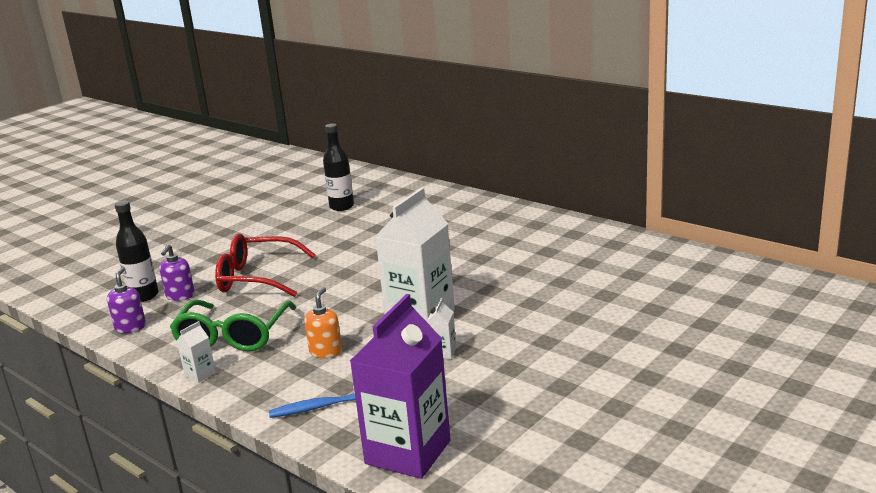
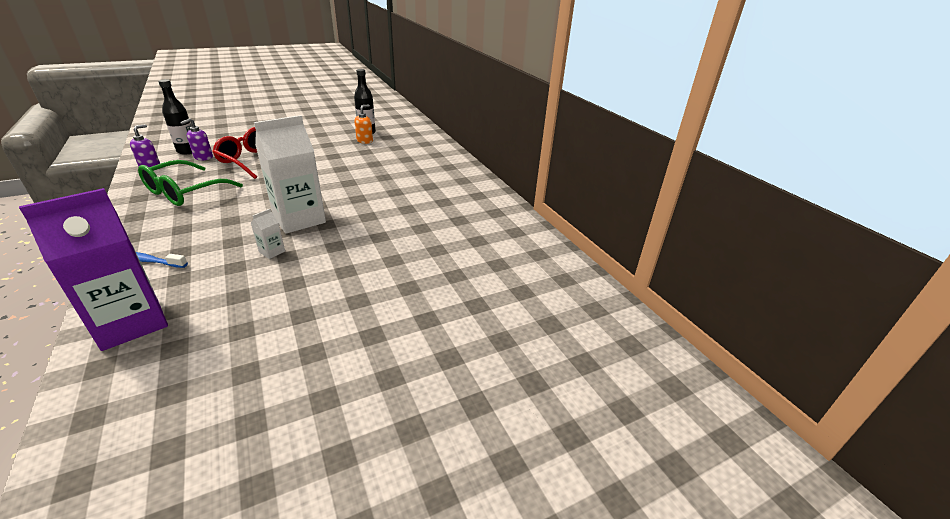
camera: 20 degrees right, 10 degrees up
(200, 374) = (129, 210): white carton -> none
(326, 352) = (211, 222): orange soap dispenser -> orange soap dispenser (365, 141)

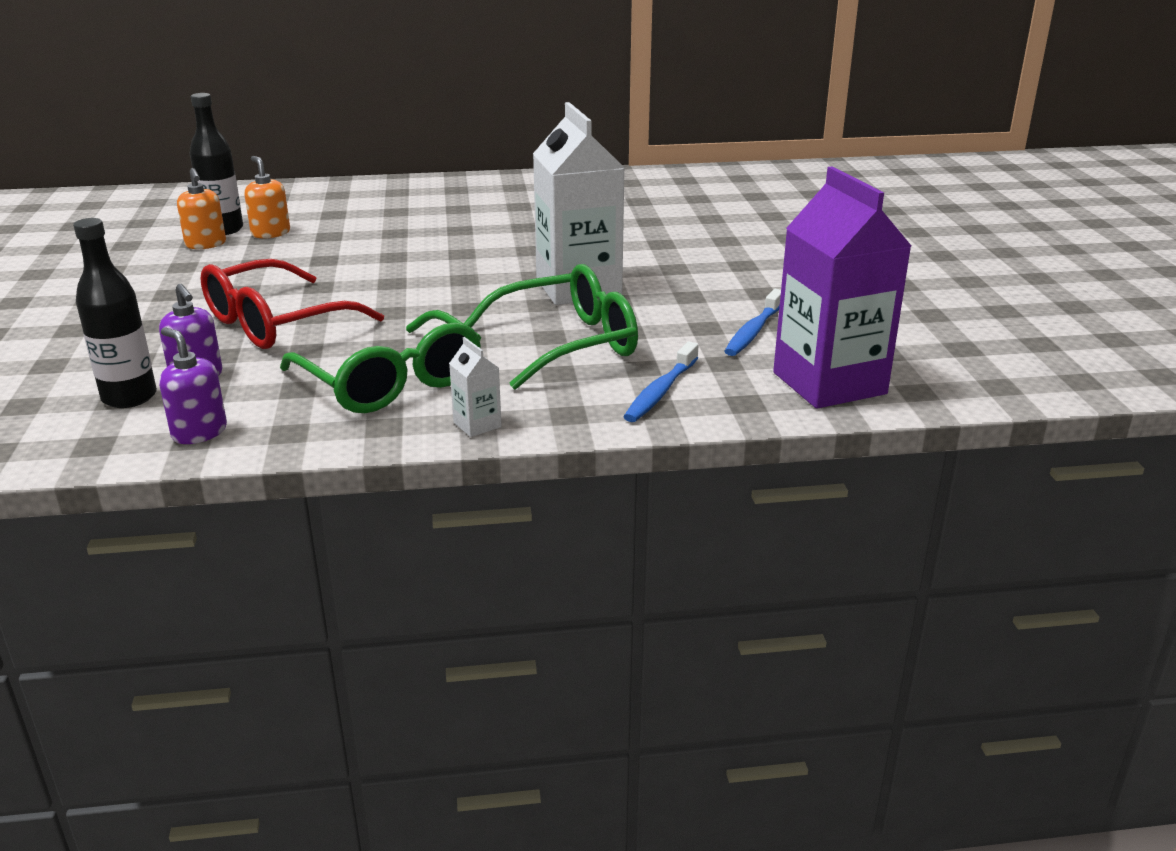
camera: 70 degrees left, 5 degrees down
(219, 226) = (567, 343): none -> green glasses
(225, 285) = (753, 331): none -> blue toothbrush
(272, 252) = (673, 305): white carton -> white carton (477, 425)
(347, 133) = (206, 244): none -> orange soap dispenser

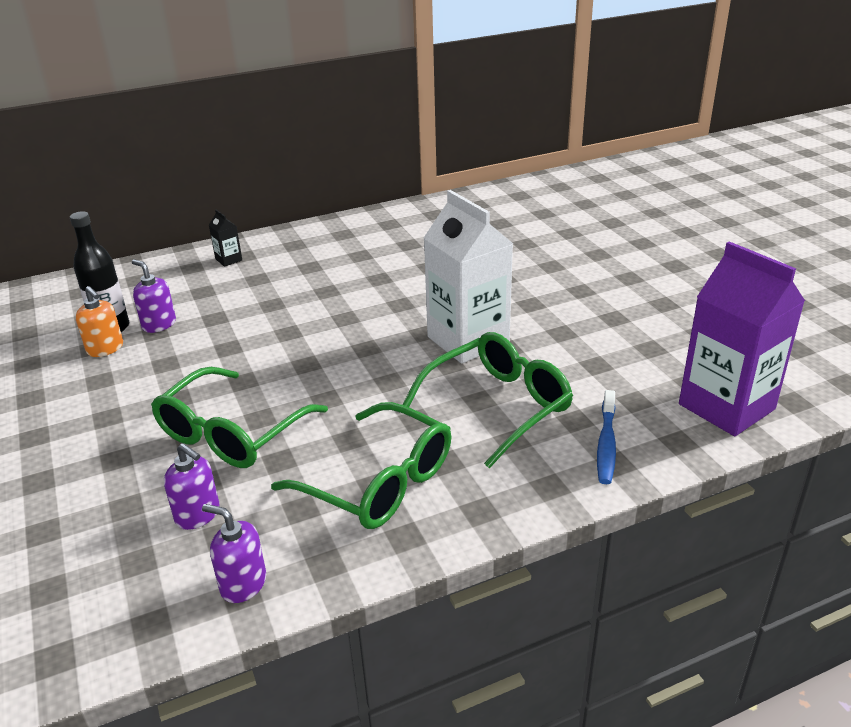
camera: 15 degrees left, 5 degrees up
(129, 397) = (149, 555): black bottle -> none
(270, 233) = (159, 324): orange soap dispenser -> purple soap dispenser
(275, 323) = (231, 433): red glasses -> green glasses
(379, 193) = (229, 260): none -> black carton
(477, 425) = (483, 516): white carton -> none
(753, 331) = (635, 362): blue toothbrush -> none

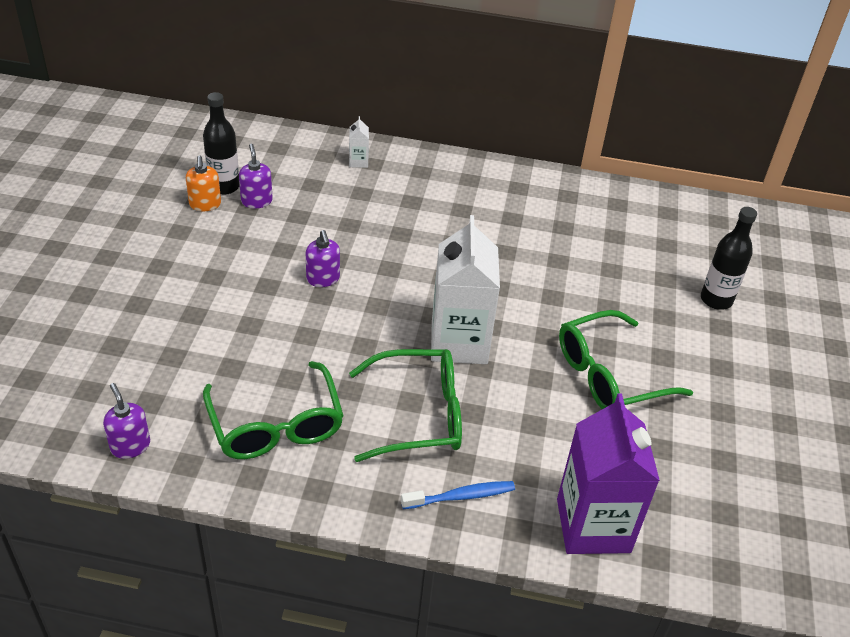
camera: 30 degrees right, 10 degrees up
(198, 515) = (148, 378): purple soap dispenser -> purple soap dispenser (323, 279)
(229, 260) = (358, 162): black carton -> white carton
(231, 433) = (221, 327): green glasses -> green glasses (608, 375)
(606, 444) = (461, 496): blue toothbrush -> blue toothbrush turned 150 degrees counterclockwise
(618, 229) = (716, 300): none -> black bottle

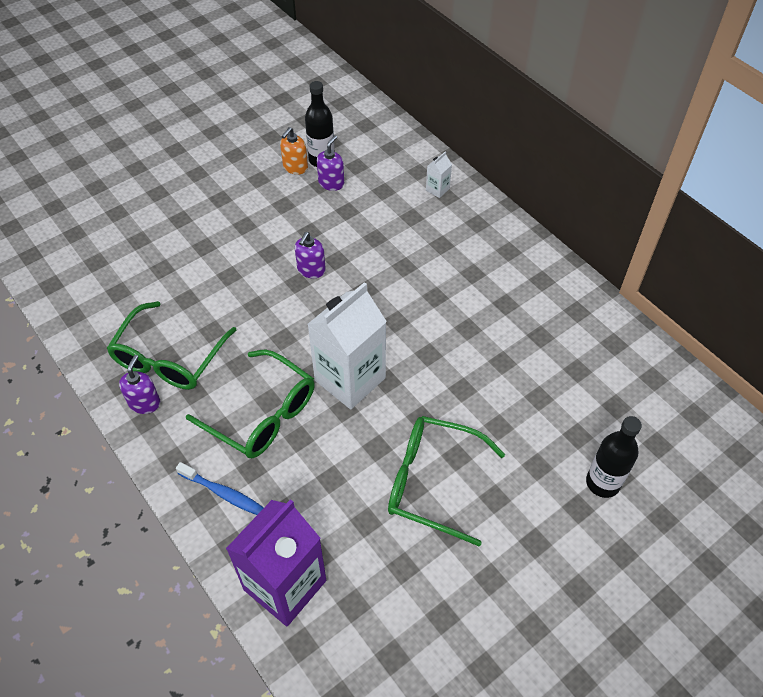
camera: 45 degrees right, 10 degrees up
(130, 446) = (79, 314): purple soap dispenser -> purple soap dispenser (145, 403)

